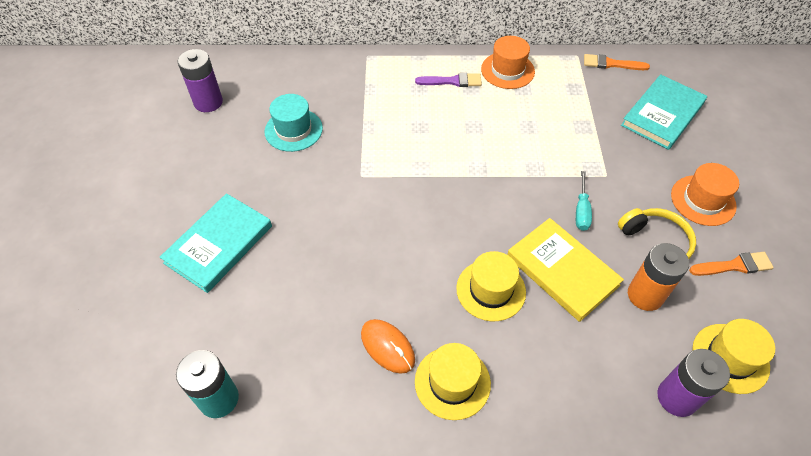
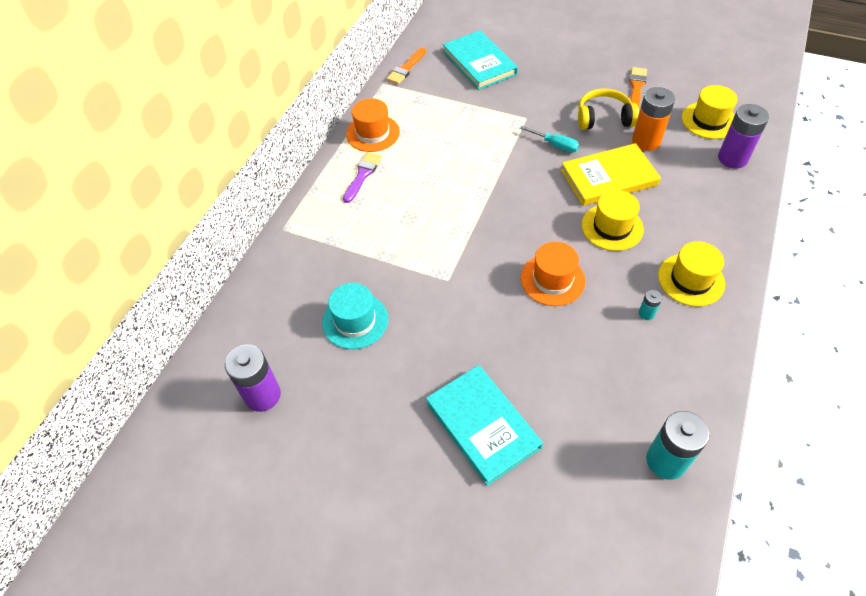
camera: 65 degrees left, 0 degrees up
(387, 347) = (646, 313): orange mouse -> turquoise battery
(703, 200) = (573, 77): orange hat -> orange hat (552, 279)

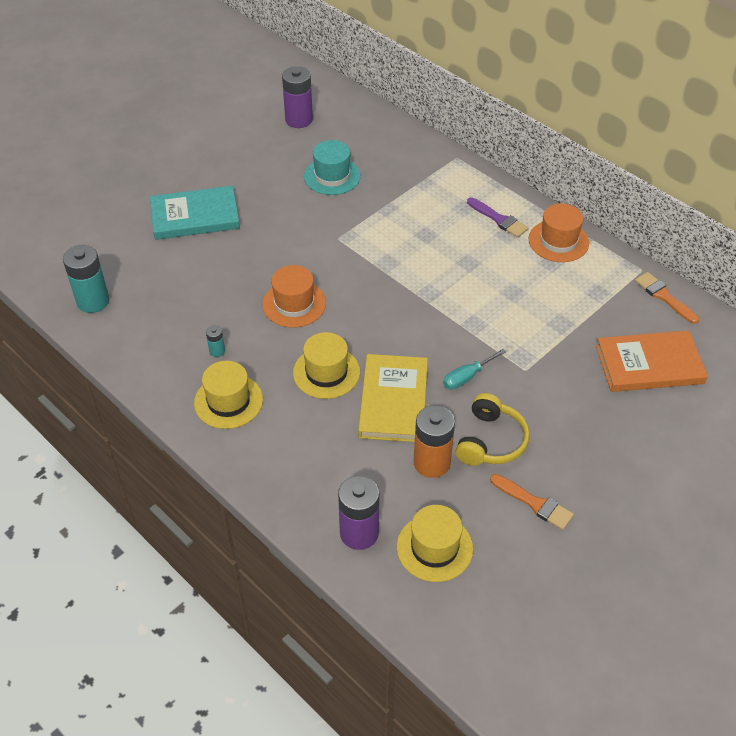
camera: 110 degrees right, 5 degrees down
(479, 63) = (649, 364): turquoise book -> orange book

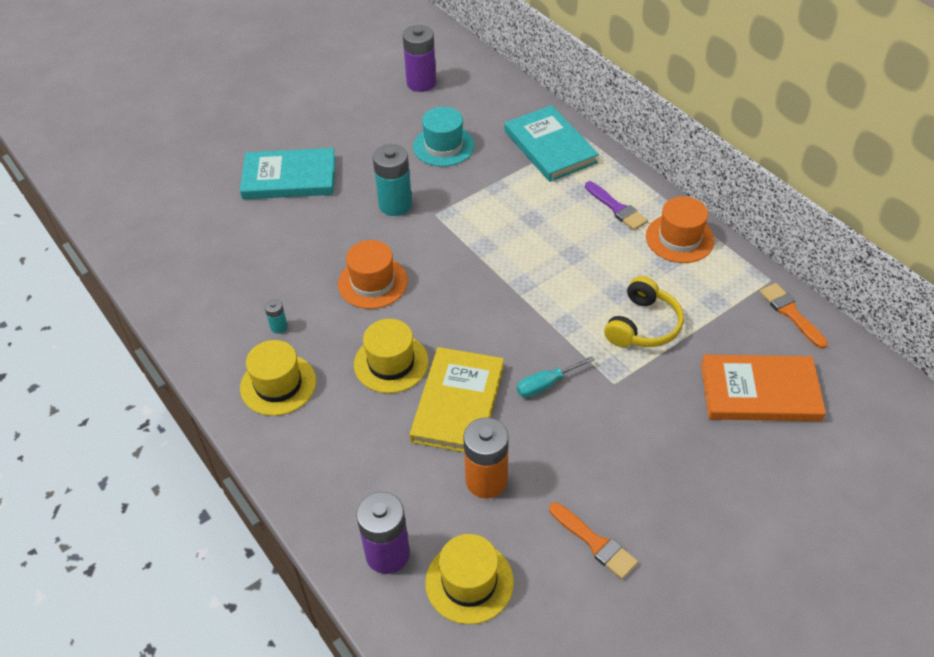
camera: 10 degrees right, 0 degrees up
(93, 301) = (162, 260): turquoise battery -> turquoise battery (395, 205)
(429, 169) = (550, 147): none -> turquoise book
(491, 441) = (558, 462): yellow headphones -> yellow headphones (643, 325)

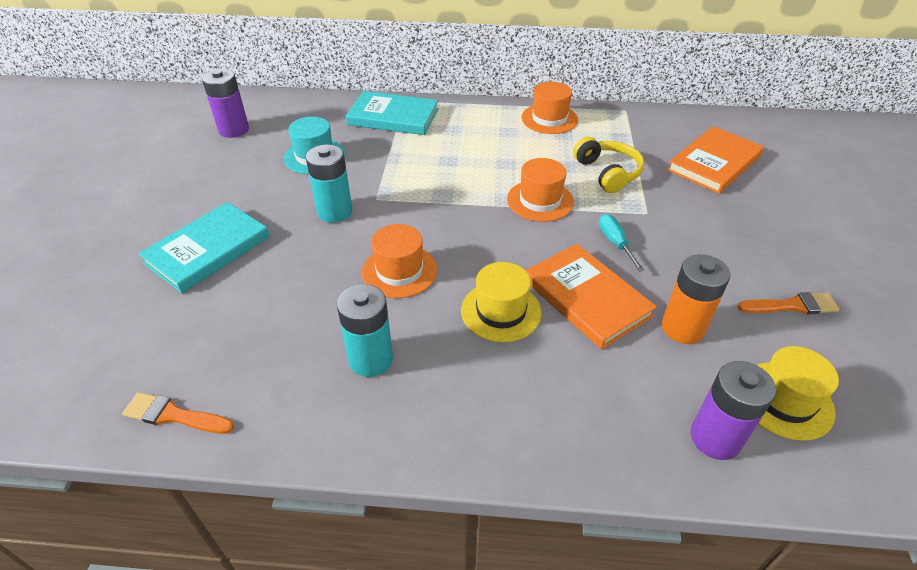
camera: 50 degrees left, 5 degrees down
(278, 384) = (440, 401): yellow hat -> none
(279, 327) = (371, 359): turquoise battery -> turquoise battery, size x2.15
(458, 403) = (586, 298): yellow book -> orange book
(546, 384) = (615, 243): turquoise screwdriver -> turquoise screwdriver turned 150 degrees clockwise
(547, 306) = (540, 200): none -> orange hat
(617, 208) = (489, 125): purple brush -> none
(790, 313) = (661, 119): orange brush -> orange brush (174, 415)

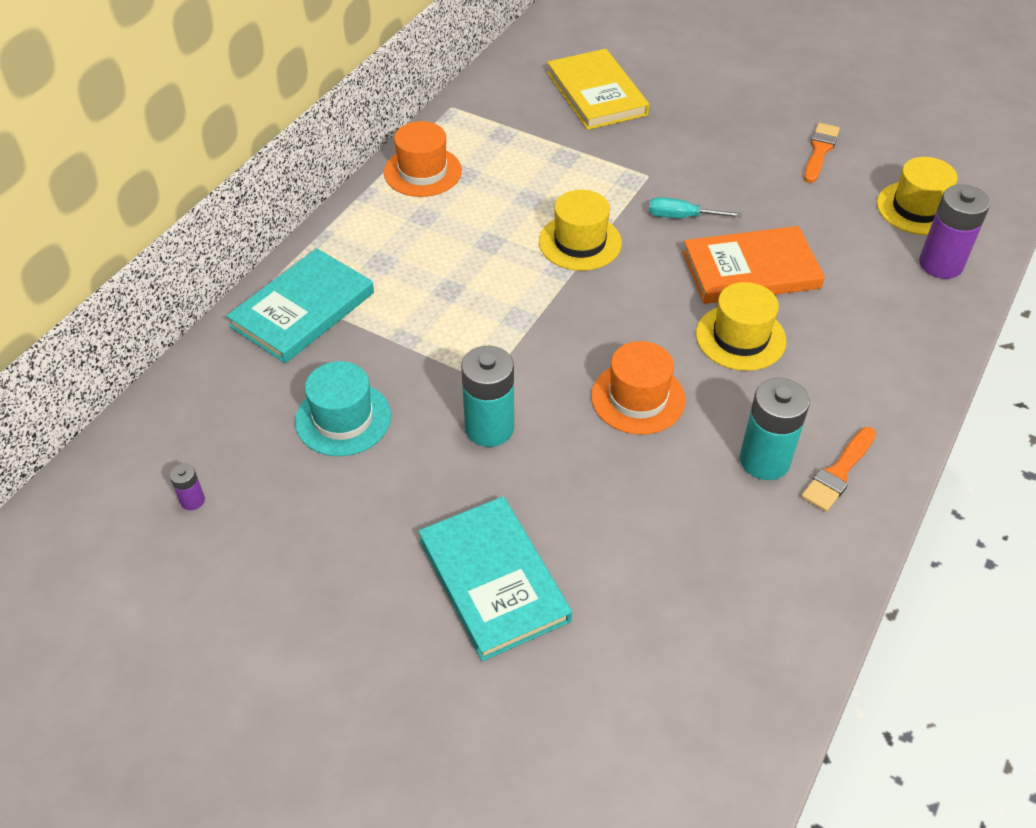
camera: 65 degrees left, 5 degrees up
(174, 415) = (779, 653): orange brush -> orange brush (838, 473)
(234, 130) = (192, 500): purple battery -> purple battery, size x0.46
(540, 200) = (580, 242): orange hat -> yellow hat
(608, 173) = (563, 172): yellow headphones -> none
(682, 328) = (817, 226): orange battery -> none
(714, 163) = (596, 94): orange book -> yellow book

